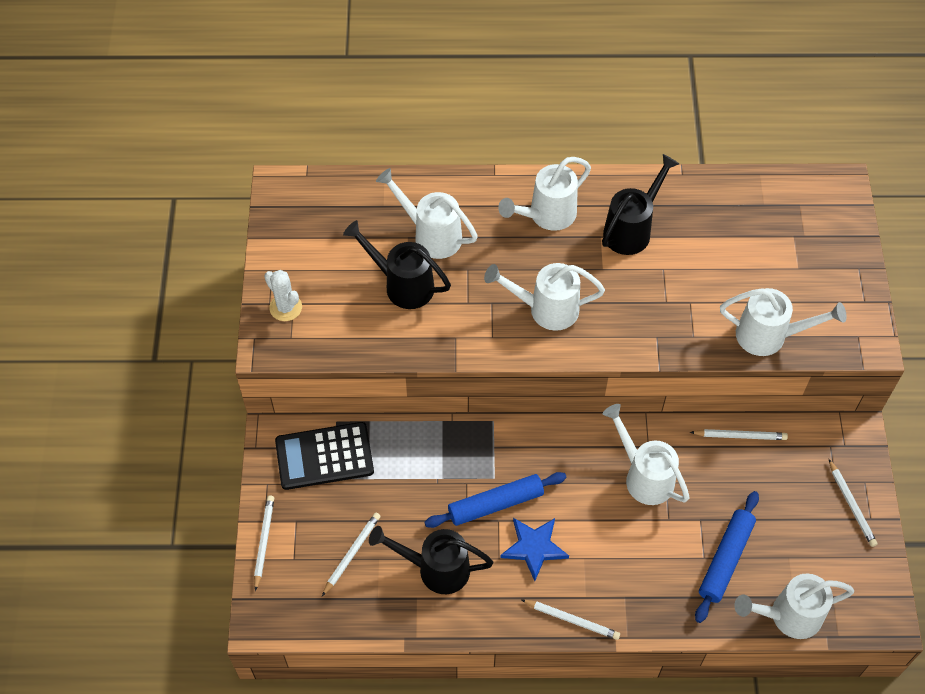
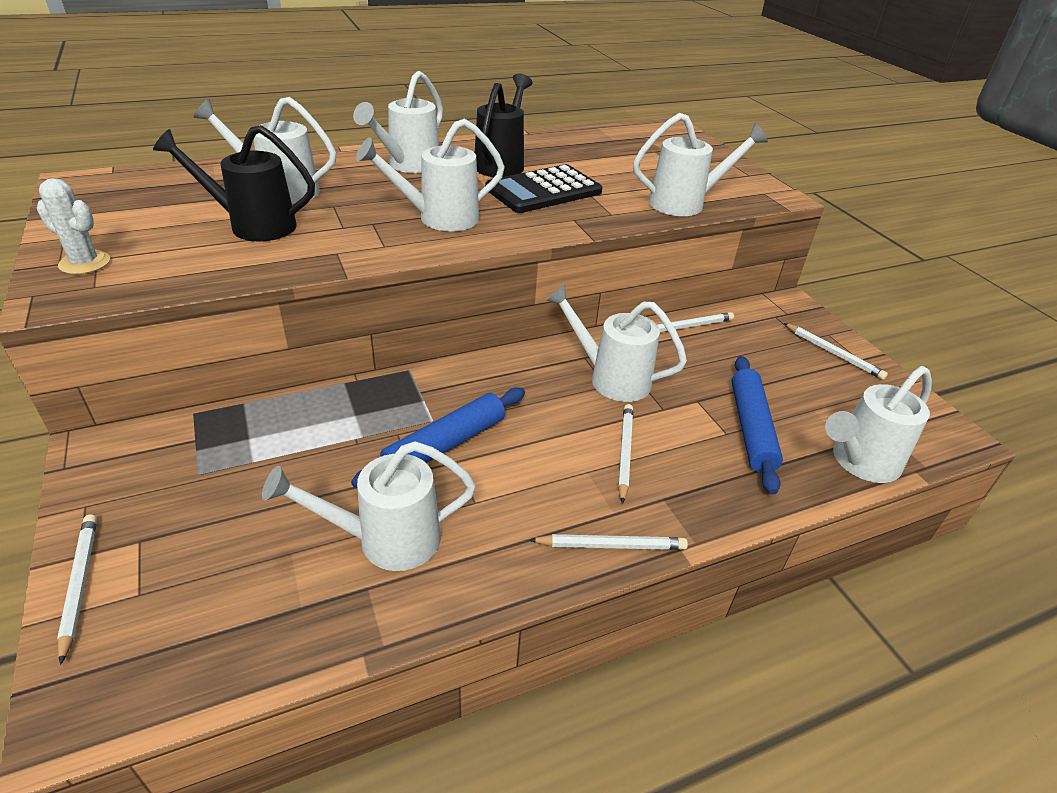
camera: 25 degrees left, 20 degrees down
(324, 456) = (180, 452): black calculator -> black calculator (543, 190)
(352, 553) = (243, 558): white pencil -> white pencil (624, 452)
(436, 569) = (387, 540): black watering can -> white watering can
(534, 547) = (517, 477): blue star -> none

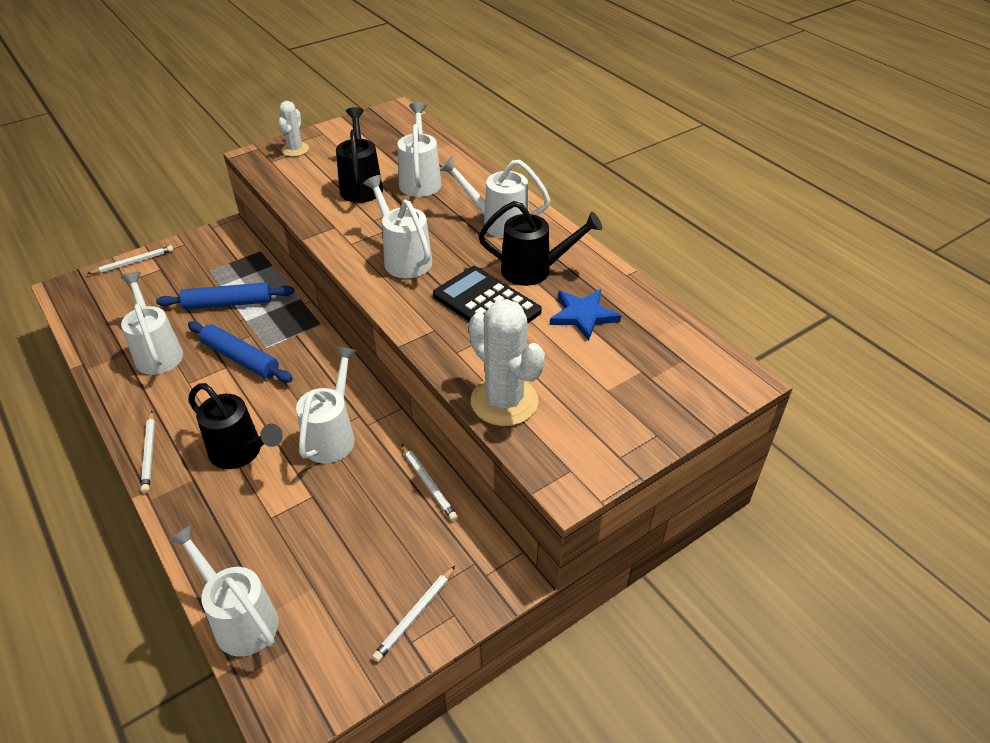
camera: 80 degrees right, 5 degrees up
(578, 157) = (583, 315): none -> blue star
(624, 452) = (240, 452): white pencil -> black watering can
(684, 203) = (504, 401): white watering can -> white cactus
(751, 428) = (278, 535): blue rolling pin -> blue rolling pin (228, 303)

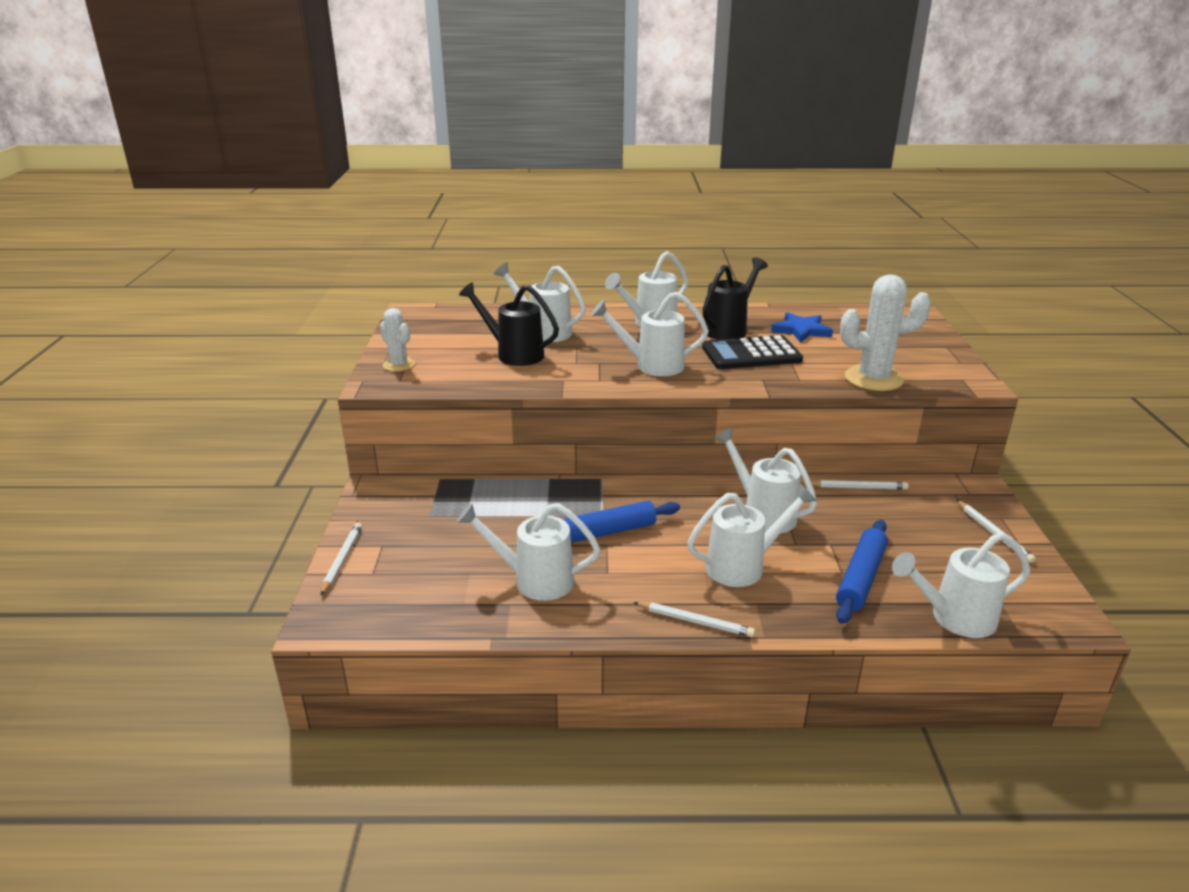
camera: 55 degrees left, 15 degrees down
(228, 303) = (505, 518): blue rolling pin -> blue rolling pin (861, 578)
(240, 452) = (742, 566): black watering can -> white watering can

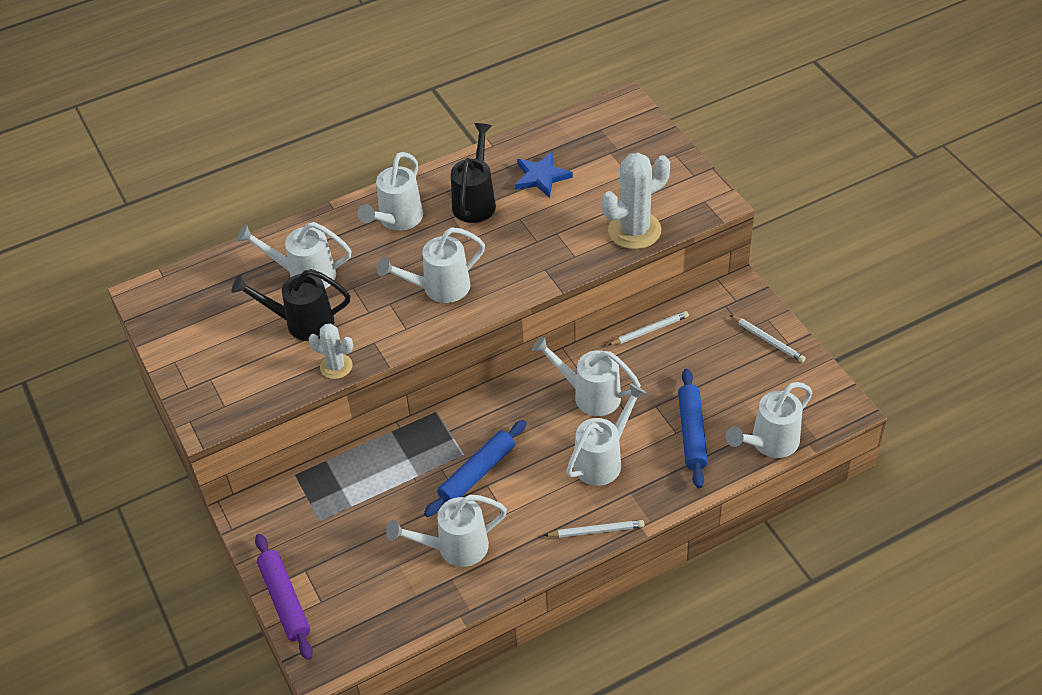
camera: 25 degrees left, 20 degrees up
(342, 560) = (284, 600): white pencil -> purple rolling pin
(399, 365) = (205, 385): white cactus -> white cactus (336, 366)
(751, 354) = (516, 234): black calculator -> none

